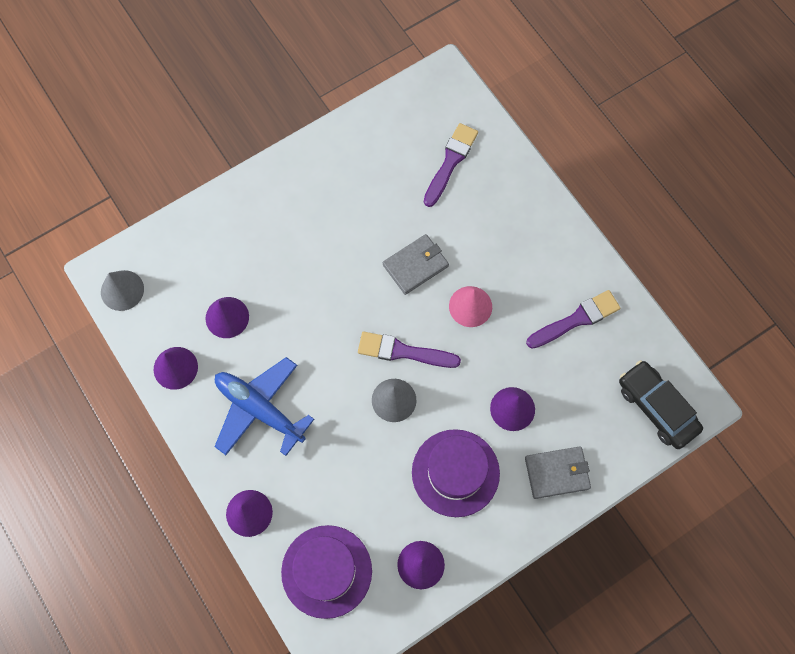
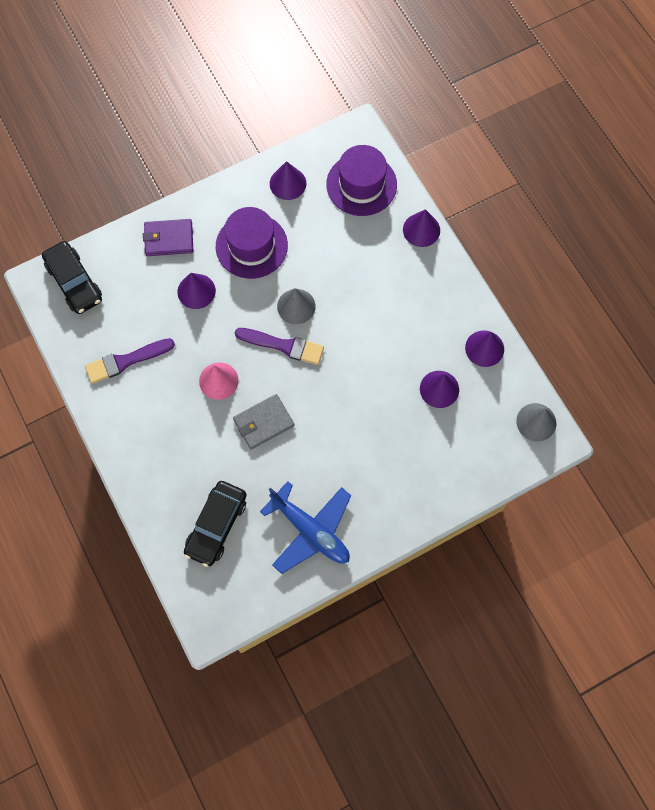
camera: 175 degrees left, 0 degrees up
(260, 409) = (411, 308): blue plane -> blue plane (310, 530)
(450, 162) = (216, 525): purple brush -> black car
(557, 473) = (169, 239): grey wallet -> purple wallet

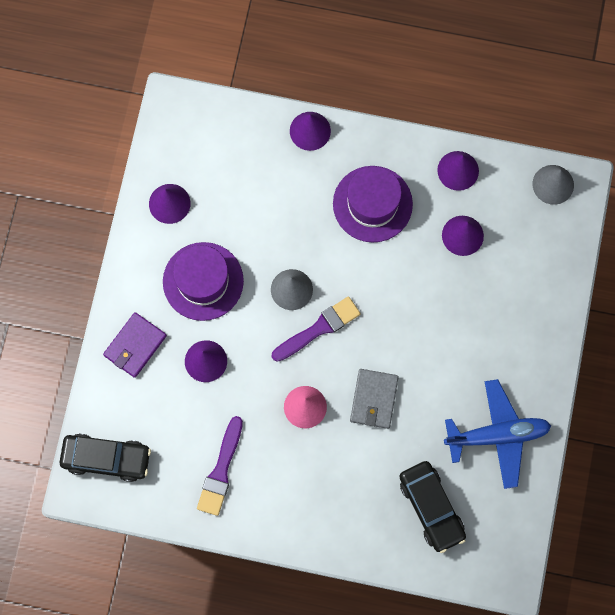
camera: 50 degrees left, 5 degrees up
(361, 184) = (225, 144): purple hat -> purple hat (372, 204)

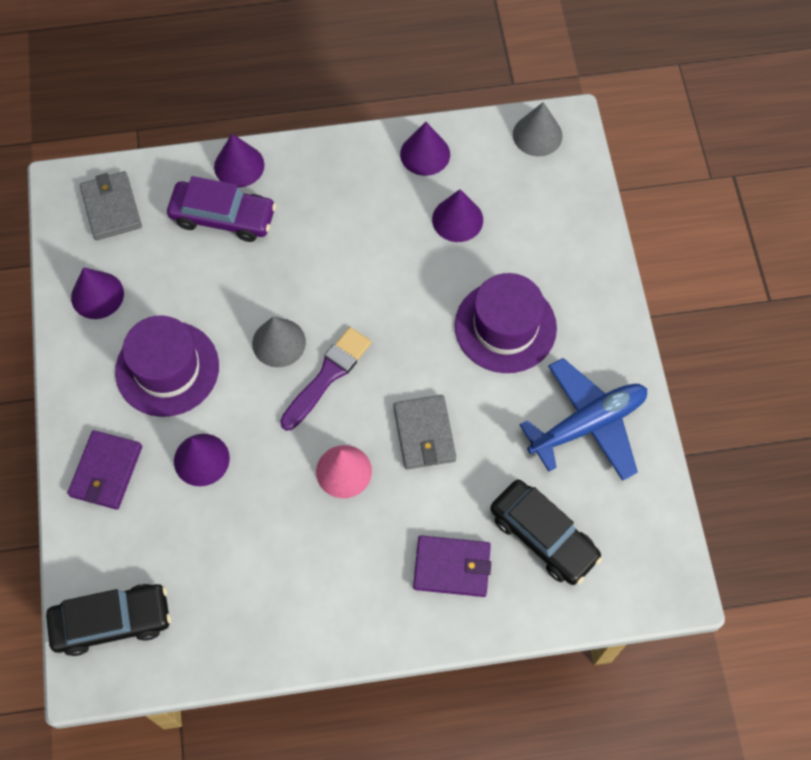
camera: 20 degrees left, 10 degrees down
(201, 133) = (111, 208): none -> grey wallet
(221, 470) = (265, 584): purple brush -> none
(283, 171) = (223, 217): none -> purple car
(357, 506) = (452, 567): none -> purple wallet
(372, 204) = (340, 219): purple hat -> purple hat (505, 326)

